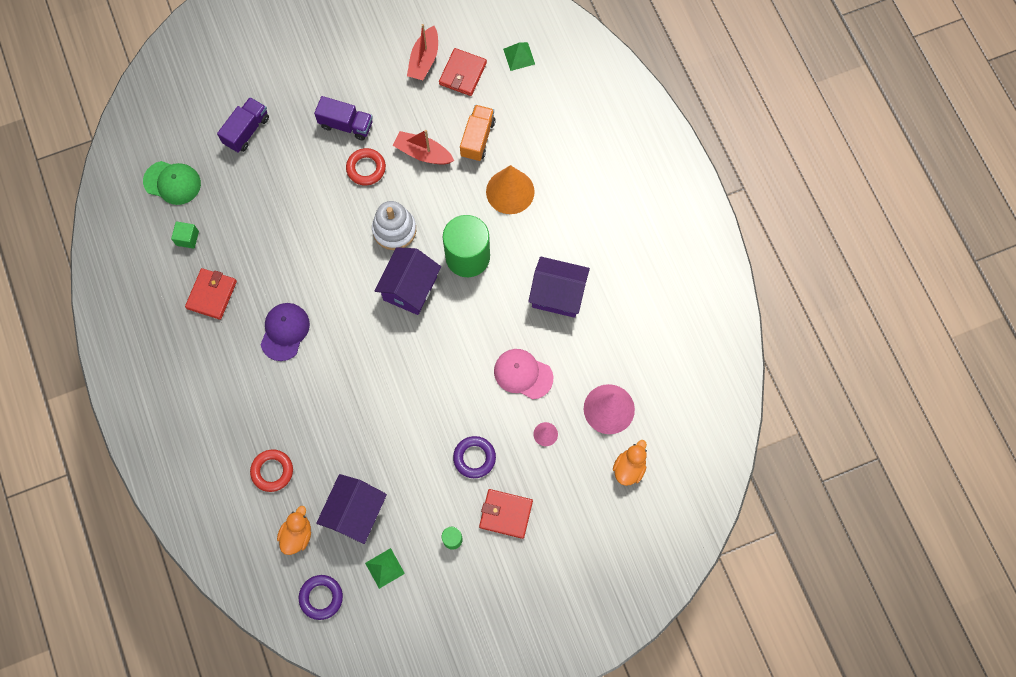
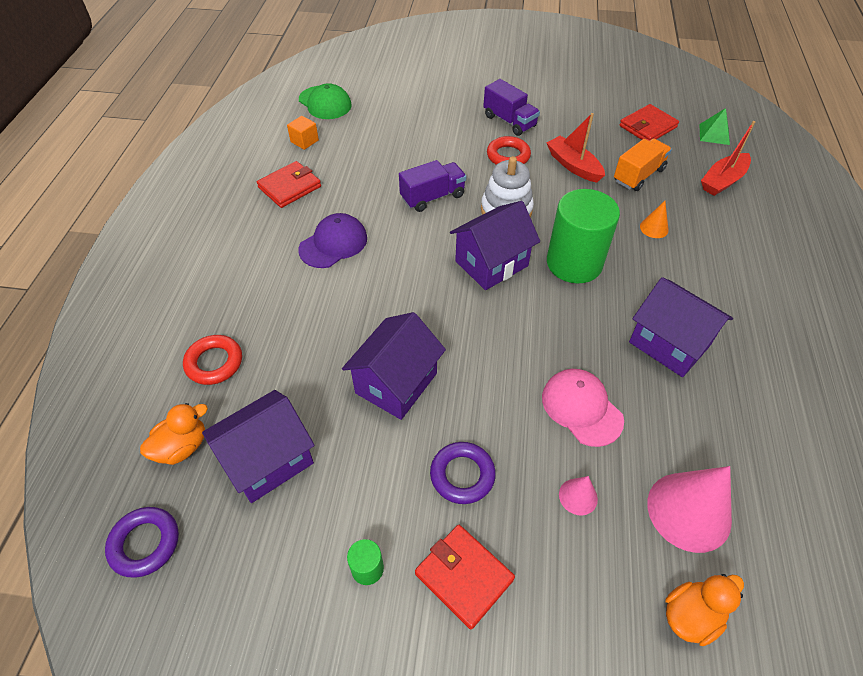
camera: 30 degrees right, 20 degrees down
(187, 238) = (304, 141): green cube -> orange cube
(246, 131) = (416, 95): purple truck -> purple truck (432, 197)
(384, 568) = (252, 553): green pyramid -> none
(400, 420) = (396, 383): none -> purple house
(424, 60) = (613, 106): red boat -> red boat (722, 181)
(510, 191) = (654, 228): orange cone -> orange cone, size x0.48

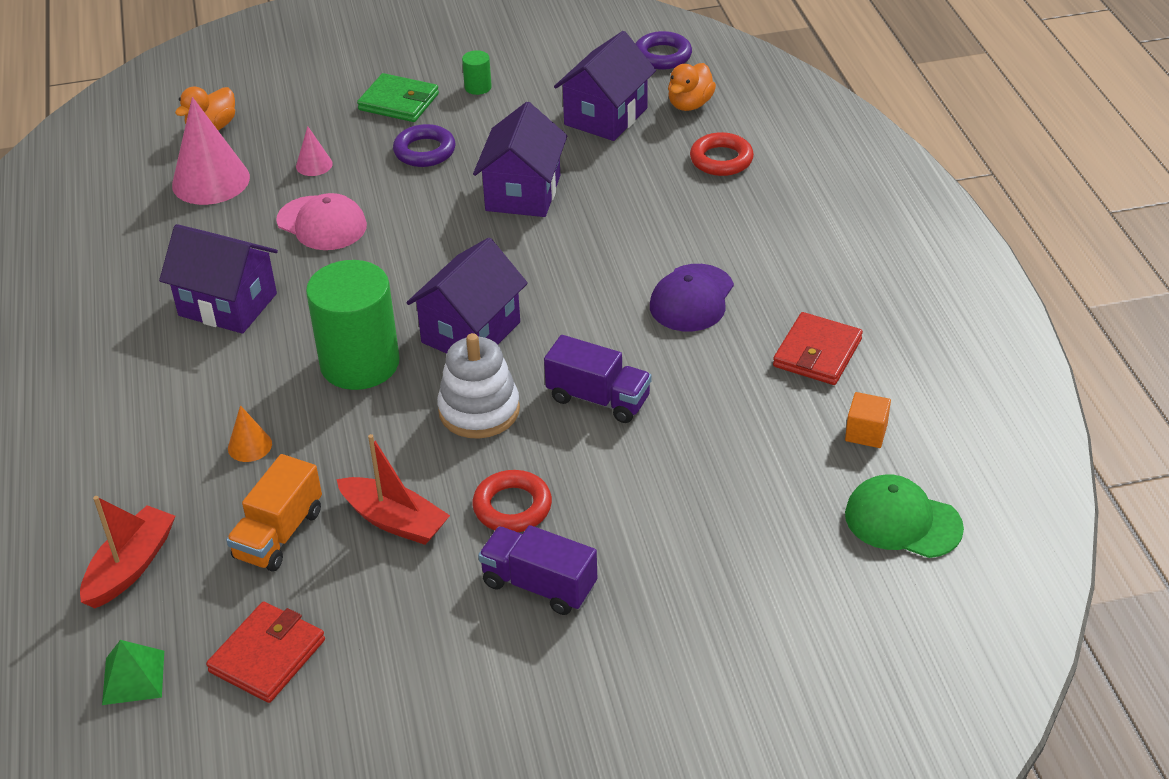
camera: 160 degrees right, 10 degrees down
(432, 197) = (598, 399): purple truck -> purple truck turned 105 degrees counterclockwise
(464, 576) = (399, 102): red wallet -> green wallet

